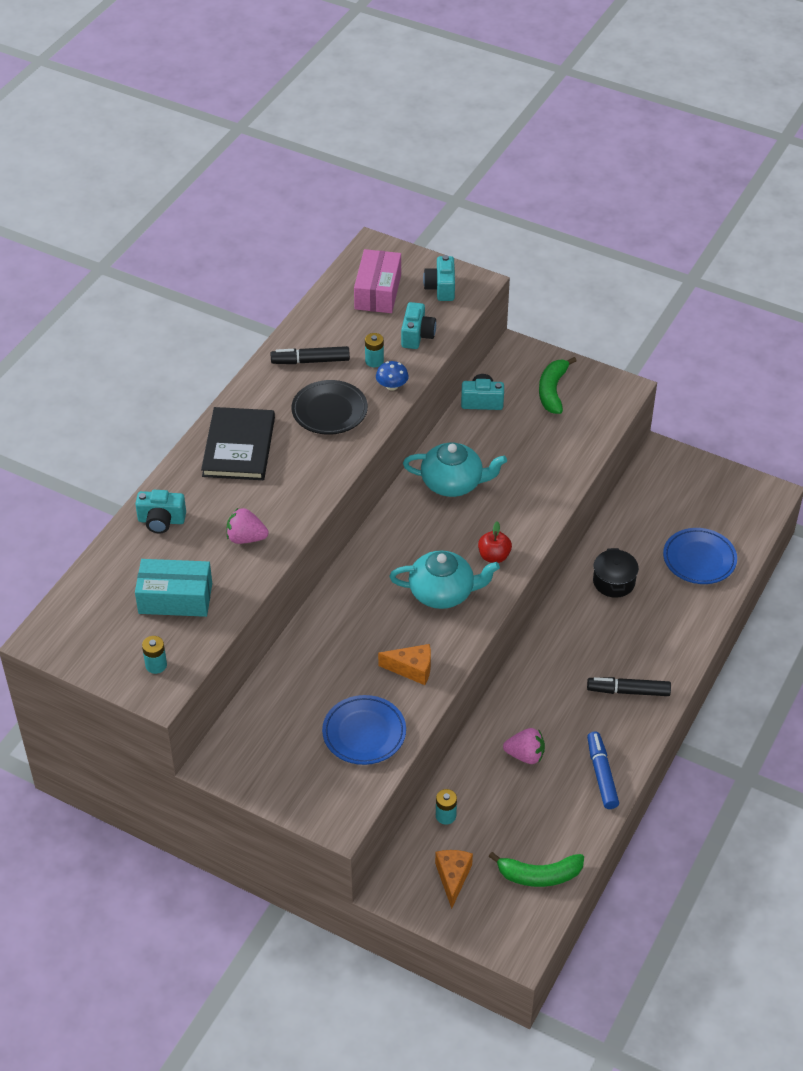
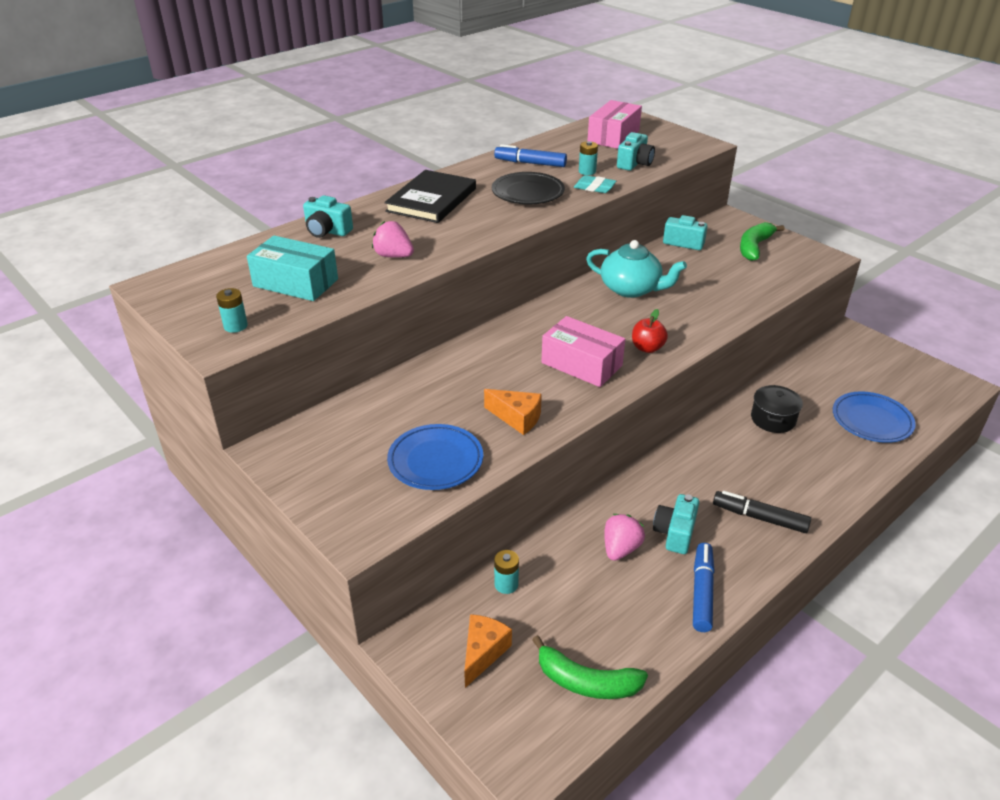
camera: 20 degrees right, 10 degrees down
(310, 361) = (530, 163): black marker -> blue marker
(392, 386) = (594, 188): blue mushroom -> turquoise eraser
(441, 288) = (671, 142): turquoise camera -> turquoise camera (675, 533)
(443, 592) = (581, 364): turquoise teapot -> pink box
(525, 755) = (620, 549): pink strawberry -> pink strawberry turned 90 degrees counterclockwise

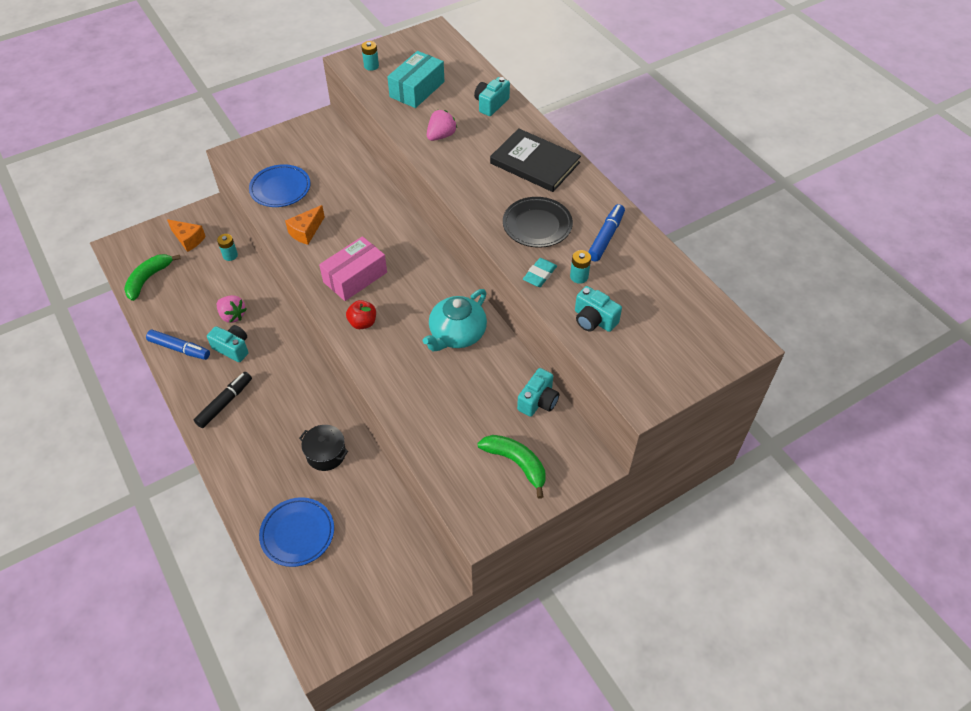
camera: 100 degrees right, 15 degrees up
(613, 136) = (673, 318): pink box -> none

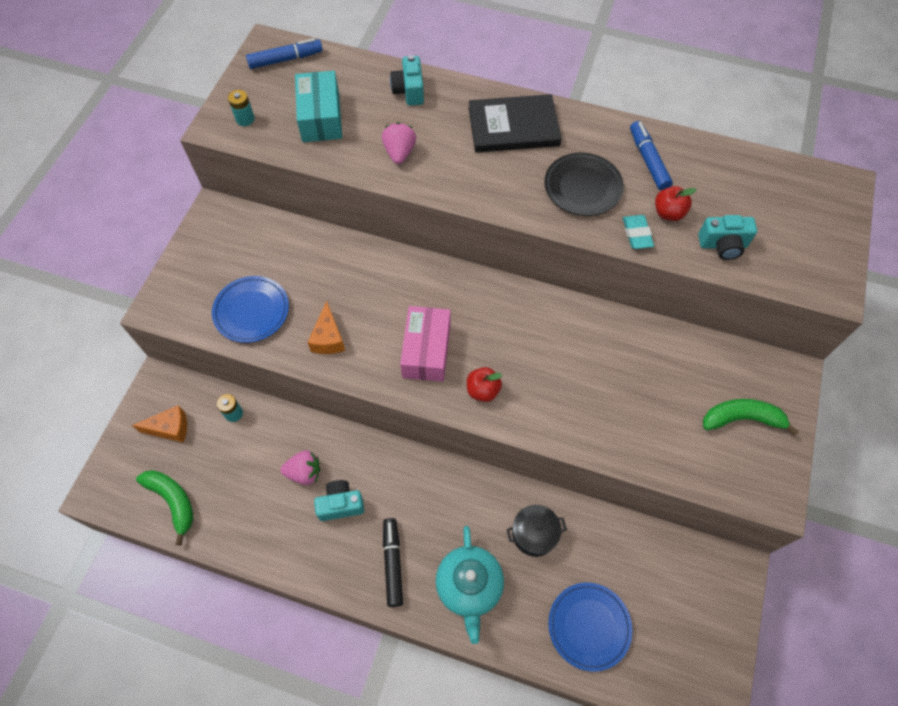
camera: 40 degrees left, 10 degrees up
(148, 279) = (173, 501): green banana -> green banana turned 150 degrees clockwise
(179, 349) = (288, 546): blue marker -> blue marker (285, 59)
(457, 334) = (573, 339): turquoise teapot -> turquoise teapot (469, 586)
(538, 401) = (699, 350): turquoise camera -> none
(579, 276) = (668, 213): turquoise battery -> red apple

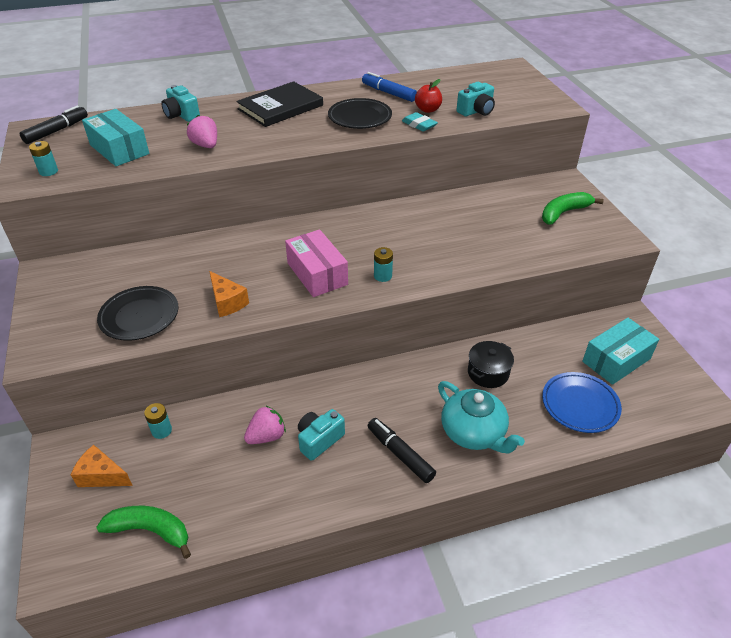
camera: 35 degrees left, 20 degrees down
(170, 428) = (102, 476): orange cheese -> orange cheese turned 120 degrees counterclockwise
(252, 311) = (139, 316): blue plate -> black plate
(285, 59) = (57, 131): blue marker -> black marker
(483, 390) = (383, 276): red apple -> turquoise battery
(671, 604) = (616, 360): none -> turquoise box

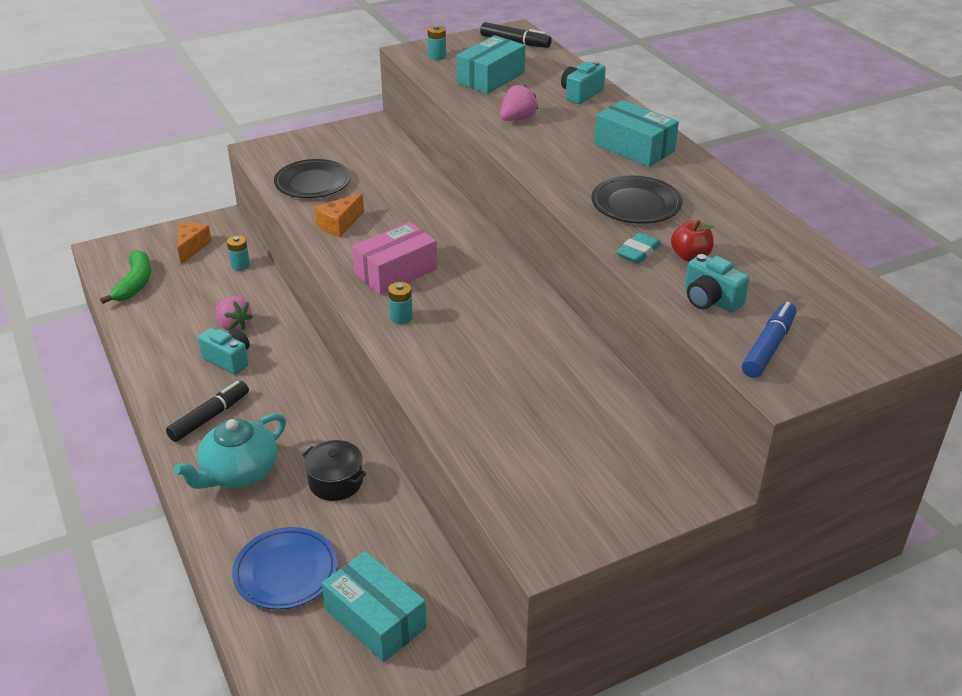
camera: 80 degrees right, 5 degrees down
(280, 107) = (634, 148): black book -> turquoise box
(388, 93) = (726, 220): blue marker -> blue marker (768, 347)
(564, 213) = (598, 480): green banana -> none

